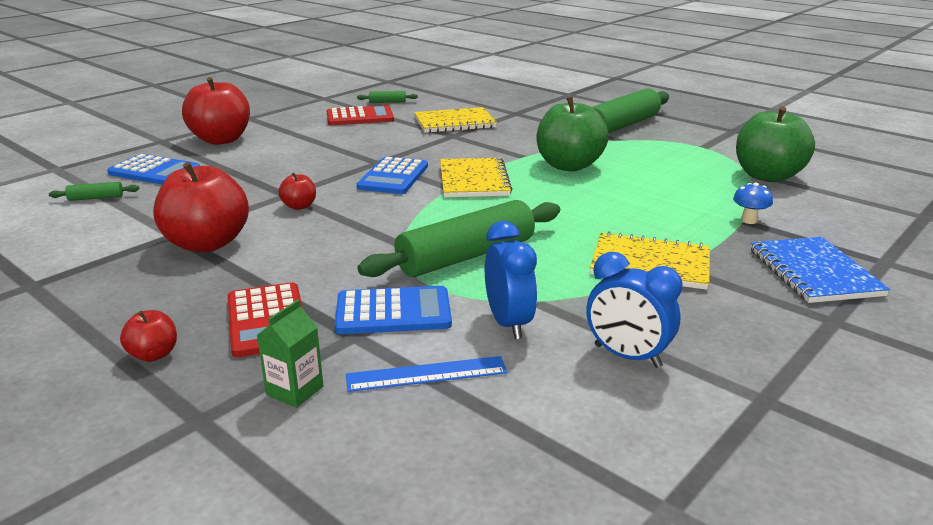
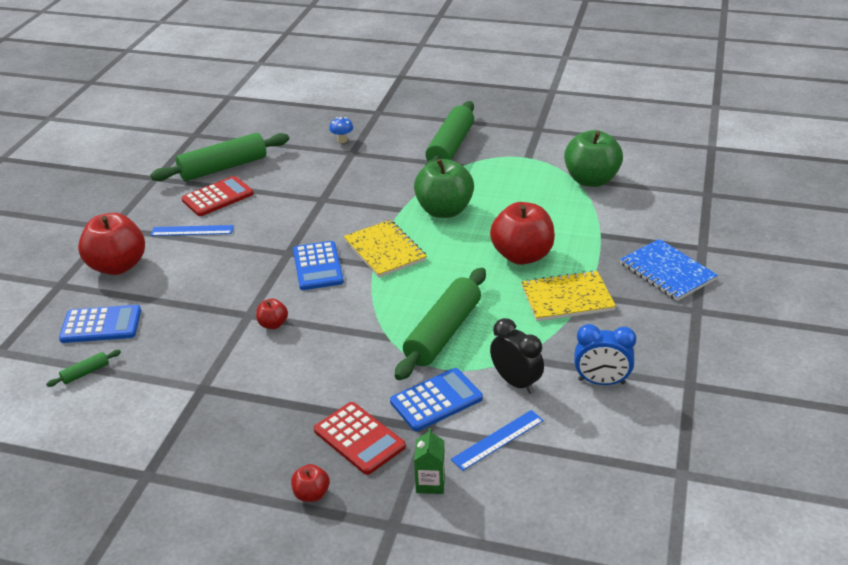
camera: 25 degrees left, 10 degrees up
(207, 243) = (240, 387): red apple -> red apple (522, 256)
(311, 132) = (192, 230): none -> blue ruler
(387, 102) = (223, 168): green rolling pin -> green rolling pin, size x2.42
(454, 123) = (310, 181): yellow notebook -> none
(508, 323) = (516, 382): blue clock -> black clock
(749, 220) = (604, 233): blue mushroom -> blue mushroom (342, 140)

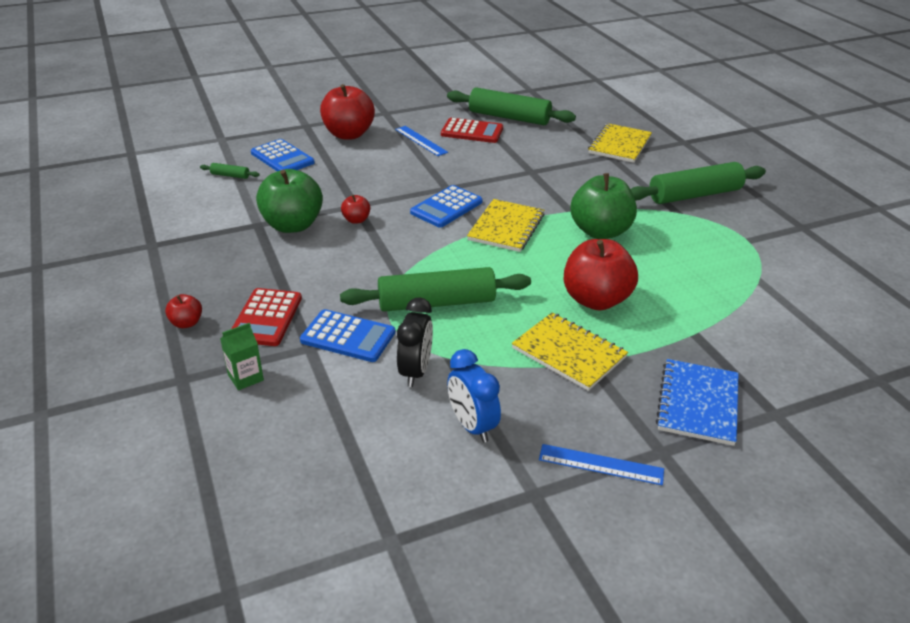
camera: 50 degrees right, 0 degrees up
(342, 140) = (619, 145): blue mushroom -> yellow notebook
(498, 440) = (330, 393): blue ruler -> blue ruler (601, 464)
(591, 180) = (773, 291): green apple -> green apple (292, 225)

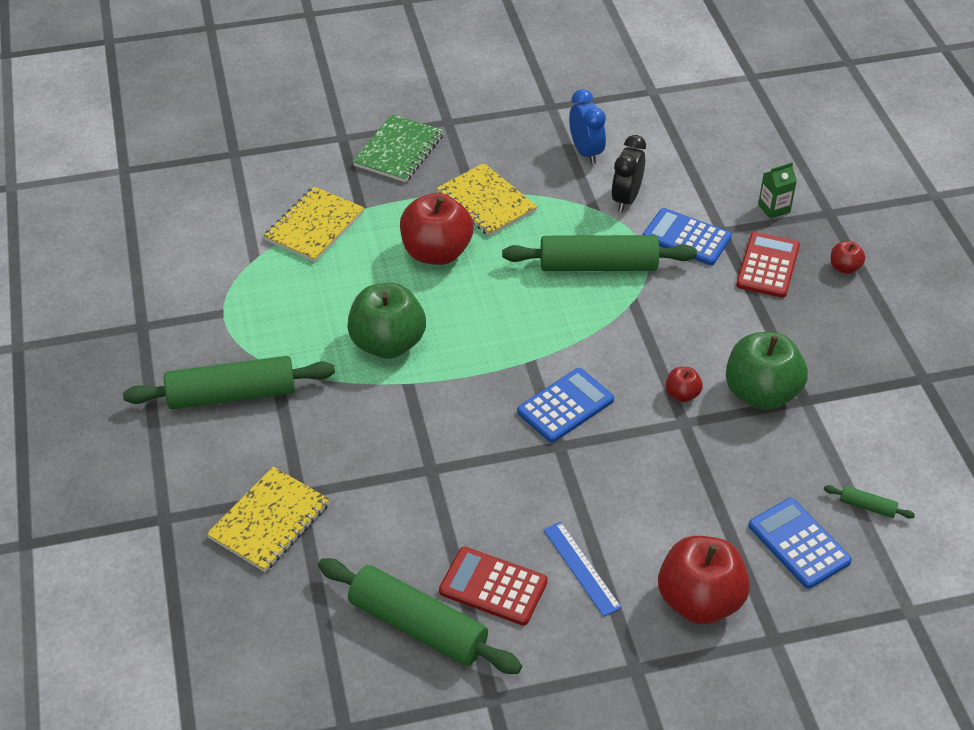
camera: 170 degrees left, 10 degrees up
(506, 227) = (498, 362): yellow notebook -> yellow notebook (314, 226)
(601, 464) = (497, 118): blue ruler -> none
(697, 403) = (399, 150): blue notebook -> green notebook

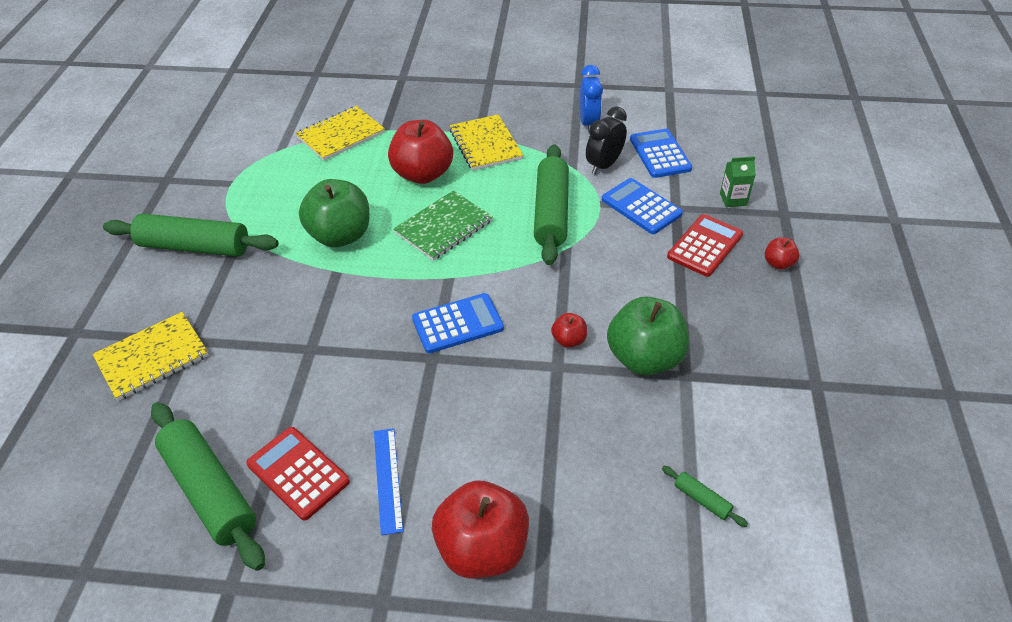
camera: 20 degrees right, 0 degrees up
(399, 150) = (439, 94): green notebook -> green notebook (444, 227)
(598, 265) = (551, 212): green rolling pin -> green rolling pin turned 75 degrees clockwise
(799, 543) = (612, 518): blue calculator -> blue calculator (660, 154)

